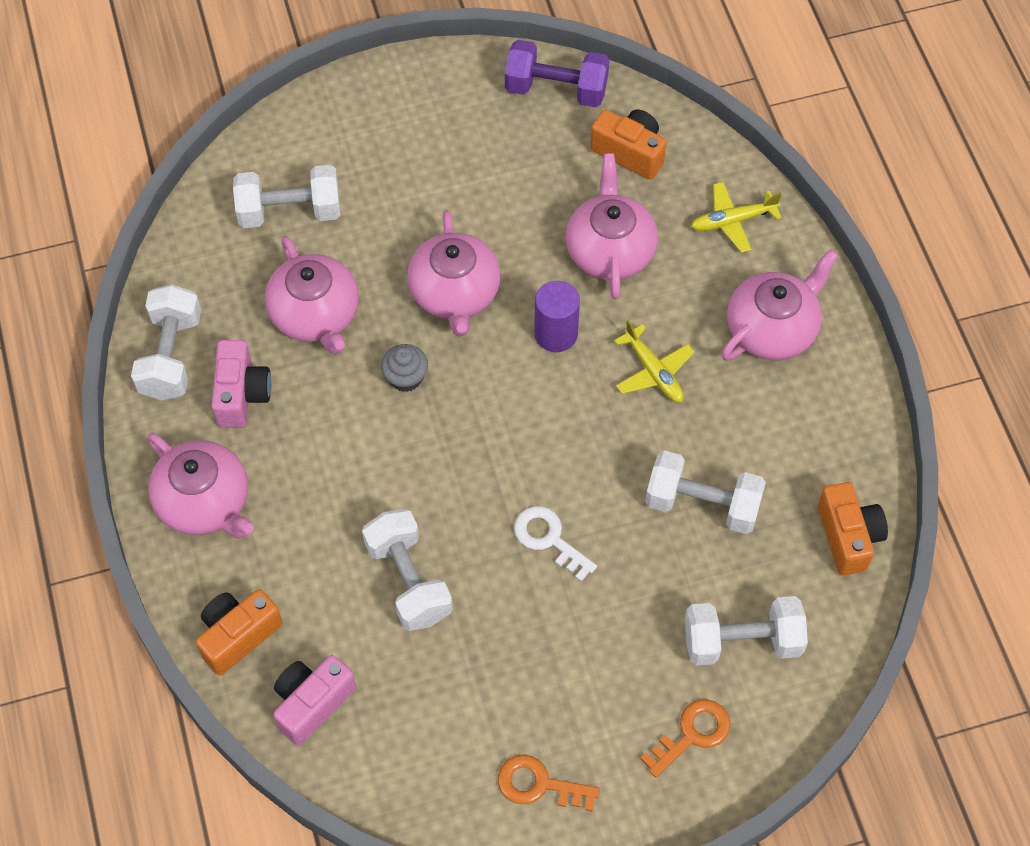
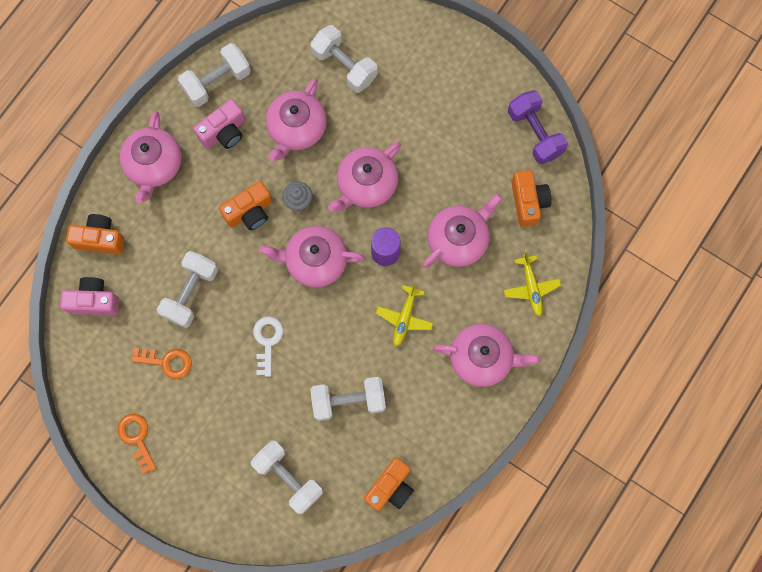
camera: 50 degrees right, 15 degrees up
(369, 440) = (249, 212): none -> orange camera
(497, 414) = (315, 261): none -> pink teapot
(692, 734) = (220, 491): orange key -> orange key (167, 362)
(702, 504) = (348, 400): white dumbbell -> white dumbbell turned 75 degrees counterclockwise
(733, 221) = (531, 287): yellow plane -> yellow plane turned 135 degrees counterclockwise

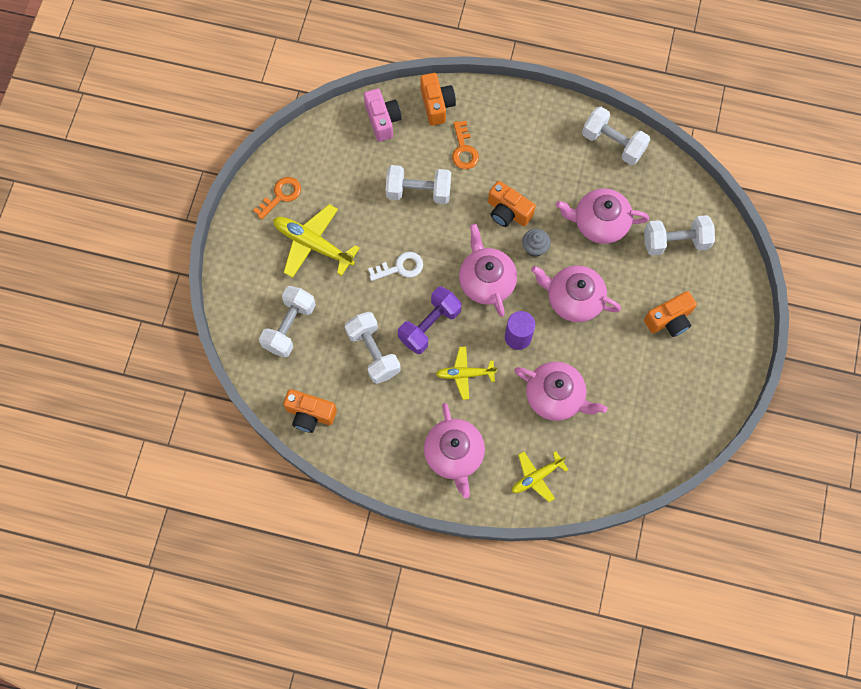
camera: 70 degrees right, 5 degrees down
(154, 165) = (517, 122): pink teapot -> none
(167, 362) = (353, 195): orange key -> orange key (464, 150)
(207, 422) = (313, 245): none -> yellow plane
(224, 132) = (570, 165): pink camera -> none
(344, 66) = (675, 242): white dumbbell -> white dumbbell turned 60 degrees clockwise
(528, 202) = (617, 447): orange camera -> orange camera (669, 320)
(534, 133) = (686, 431): purple dumbbell -> purple dumbbell (429, 325)

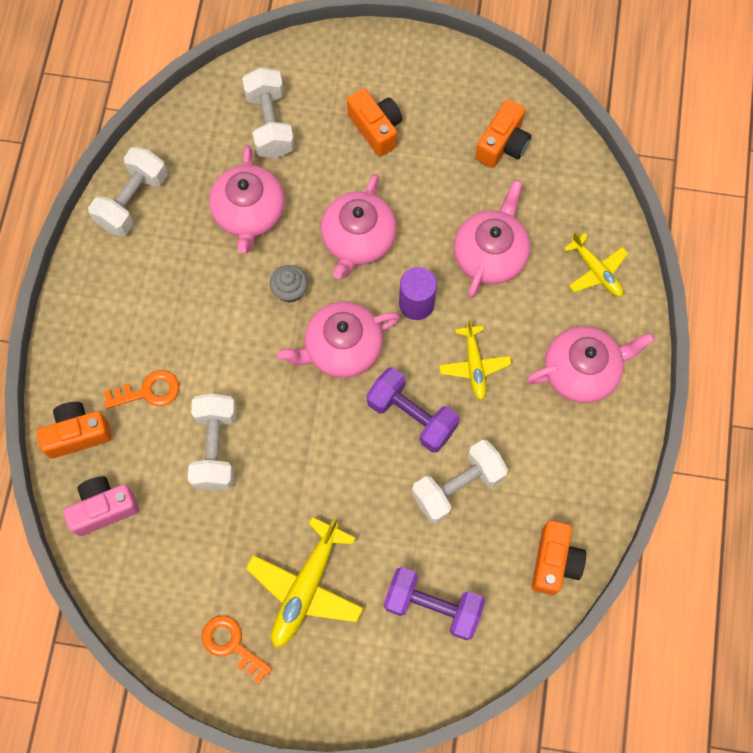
camera: 95 degrees left, 0 degrees up
(289, 327) = (432, 606): white dumbbell -> purple dumbbell
(400, 267) = (331, 461): white key -> none
(508, 212) = (240, 327): orange camera -> orange camera (502, 144)

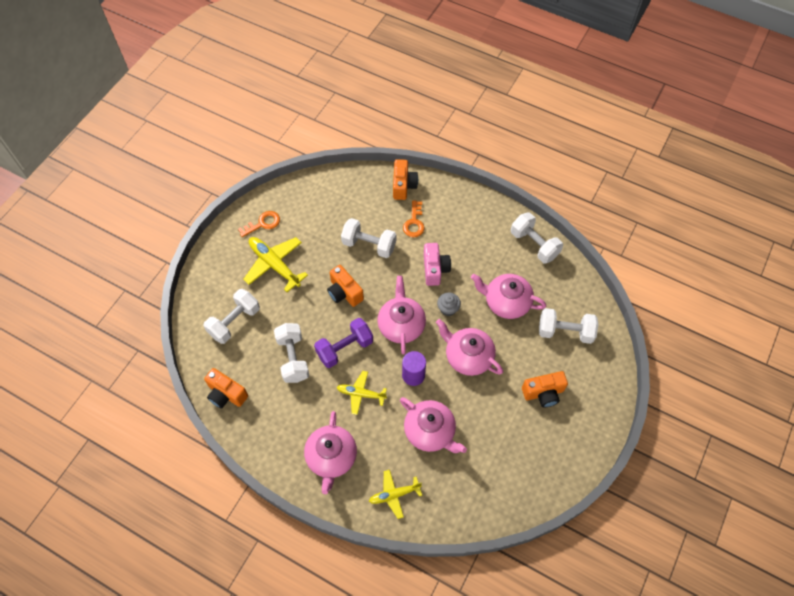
camera: 110 degrees right, 10 degrees down
(104, 508) = (358, 187): pink camera -> pink camera (435, 269)
(432, 606) = (234, 322): purple dumbbell -> white dumbbell
(502, 144) = (507, 470): orange camera -> orange camera (344, 292)

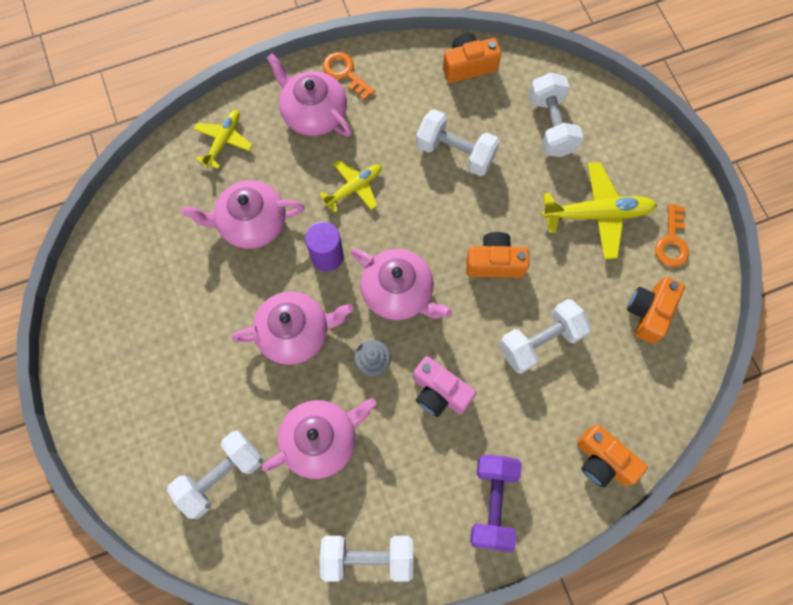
camera: 130 degrees right, 10 degrees up
(345, 348) = (422, 211): purple dumbbell -> purple dumbbell (492, 503)
(414, 223) = (530, 425): orange key -> orange key (345, 73)
(543, 393) = (178, 377): orange camera -> orange camera (648, 313)

